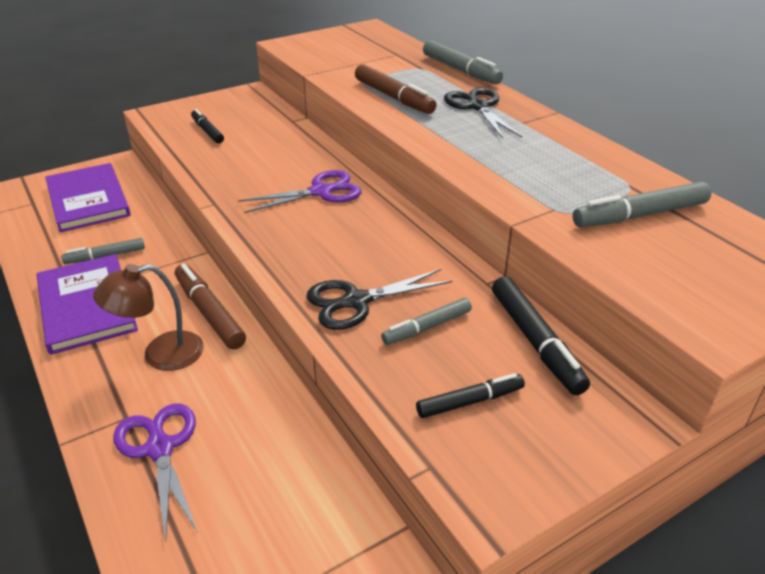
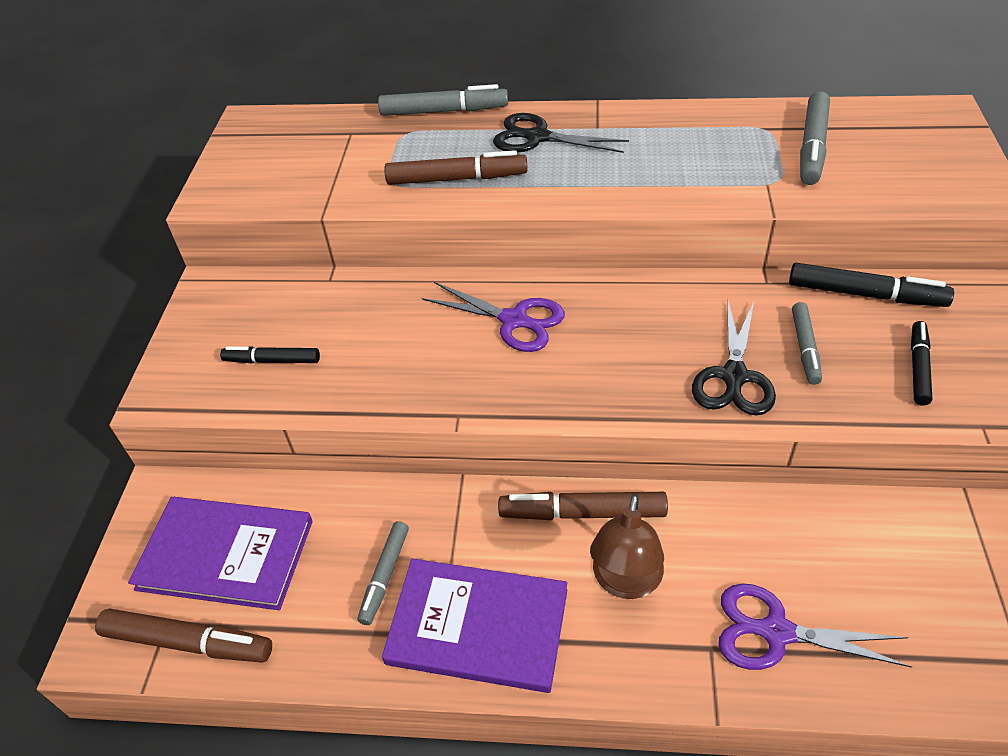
camera: 50 degrees left, 10 degrees up
(23, 214) = (187, 642): none -> brown marker
(321, 191) = (514, 320): purple scissors -> purple scissors turned 105 degrees clockwise

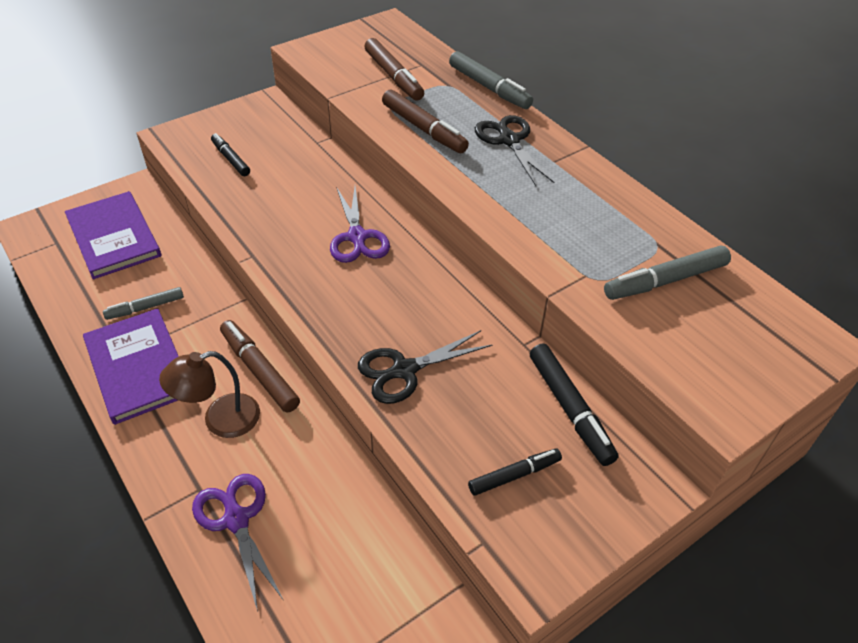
camera: 45 degrees right, 0 degrees up
(187, 642) = (50, 257): brown marker -> brown marker (393, 76)
(805, 347) = (472, 397): grey marker -> none

